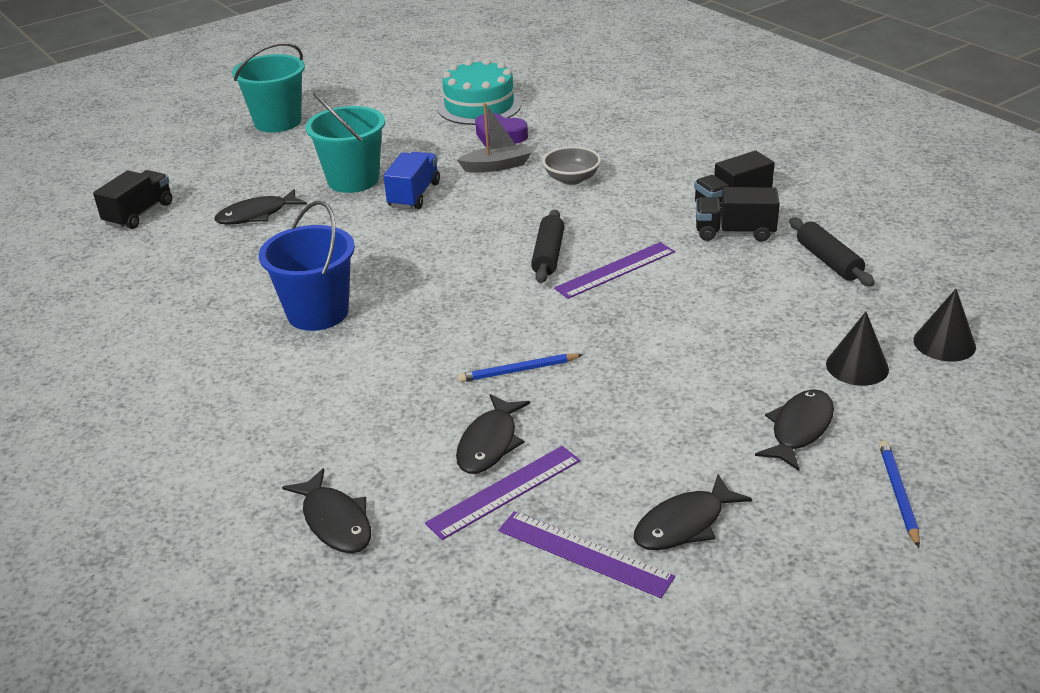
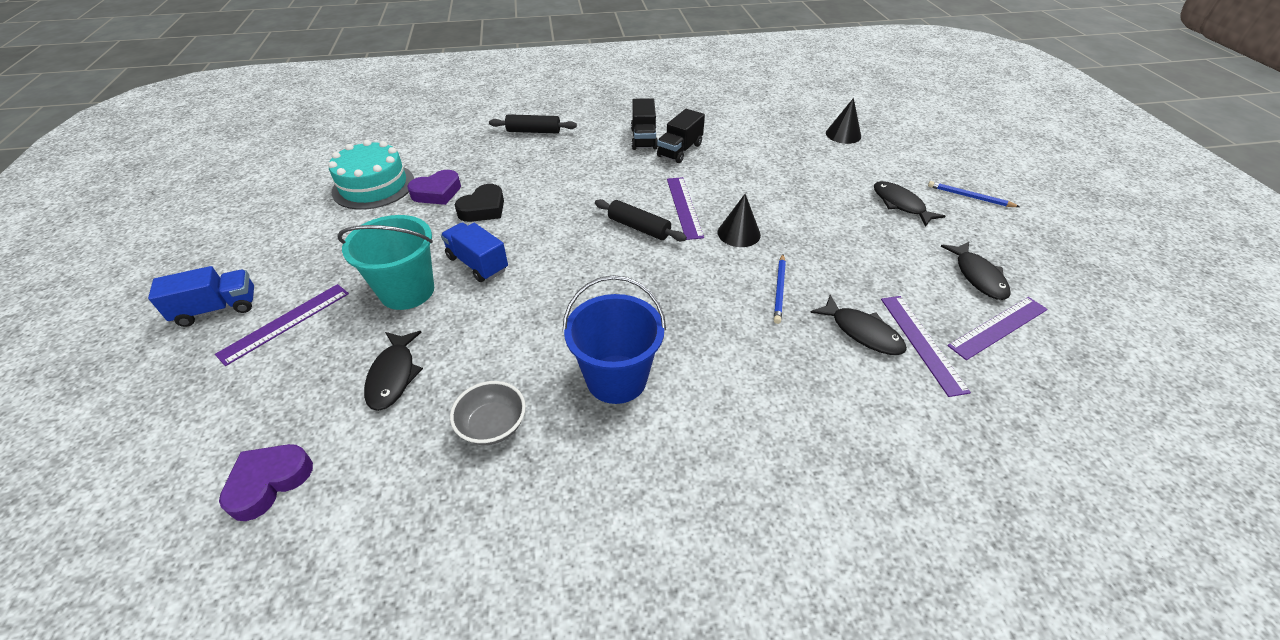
camera: 65 degrees left, 10 degrees up
(139, 214) = (269, 482): black truck -> purple heart
(278, 122) = (217, 309): turquoise bucket -> blue truck
(282, 151) = (285, 323): none -> purple ruler
(335, 521) = (931, 452): black fish -> none
(497, 166) = (483, 209): grey boat -> black heart
(572, 179) = (544, 183): grey bowl -> grey bowl (492, 426)
(828, 261) = (738, 134): black rolling pin -> black rolling pin (533, 131)
(857, 366) = (850, 165): black cone -> black cone (739, 233)

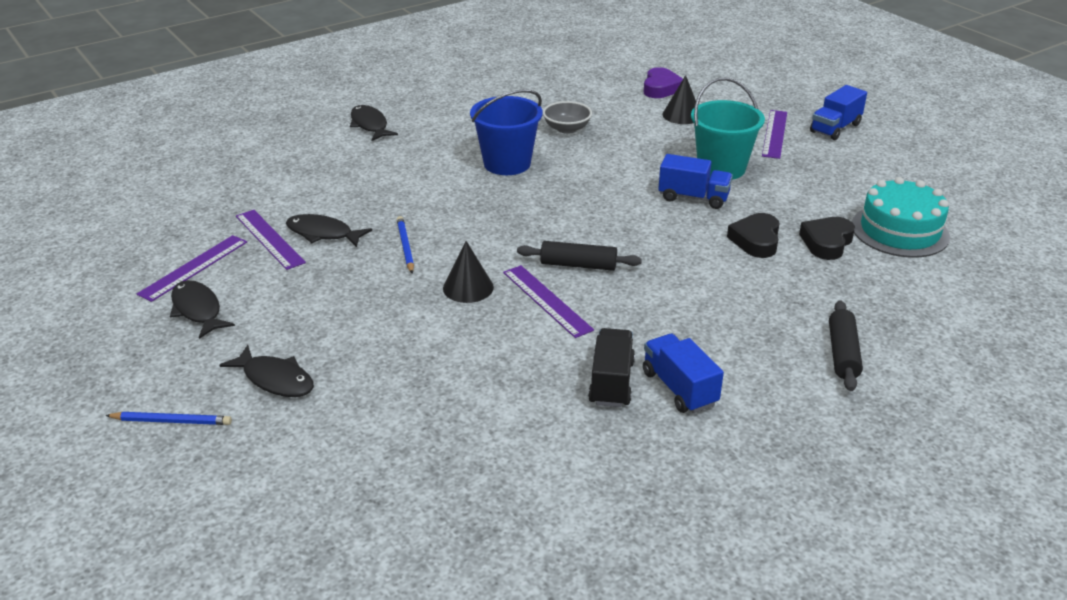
camera: 155 degrees right, 10 degrees down
(393, 376) = (658, 131): black fish -> black fish (370, 125)
(437, 192) = (826, 242): purple heart -> black heart
(533, 131) = (842, 353): black rolling pin -> black rolling pin turned 60 degrees counterclockwise
(644, 139) = (679, 388): black truck -> blue truck
(843, 134) = (367, 501): black cone -> black cone (682, 115)

